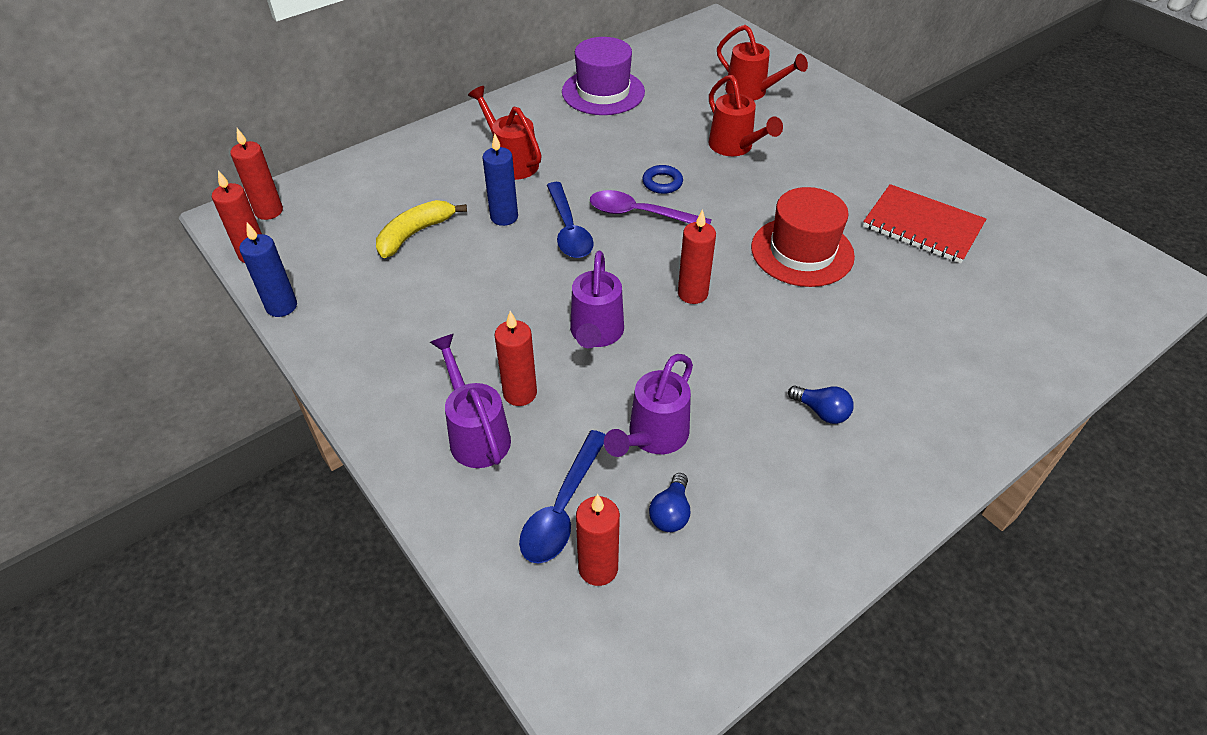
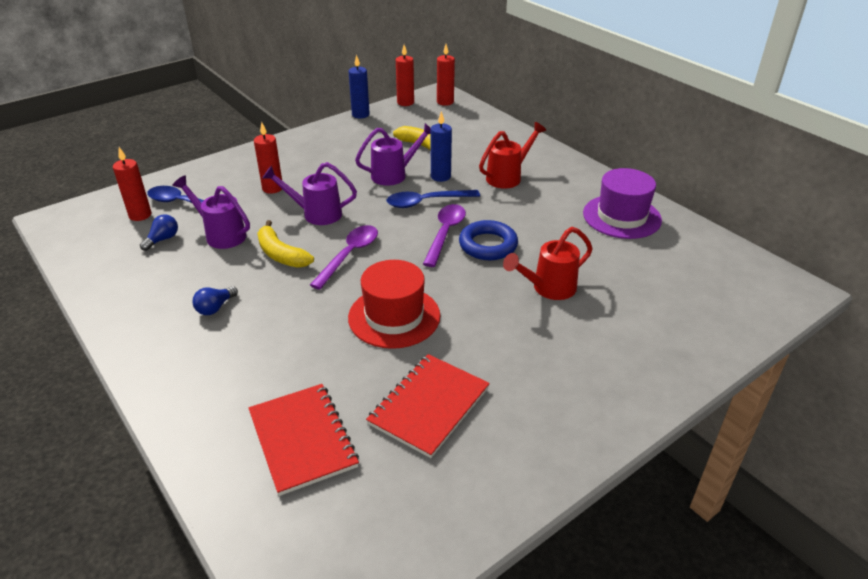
camera: 90 degrees right, 10 degrees down
(476, 434) = (246, 176): purple watering can -> purple watering can (394, 175)
(662, 183) = (488, 245): blue ring -> blue ring, size x1.67
(671, 513) = (163, 239): blue light bulb -> blue light bulb turned 105 degrees clockwise
(692, 294) = (349, 255): red candle -> purple spoon
(697, 360) = (281, 254): none -> yellow banana
(751, 92) = (654, 307): red watering can -> none
(996, 306) = (302, 439): none -> red notebook

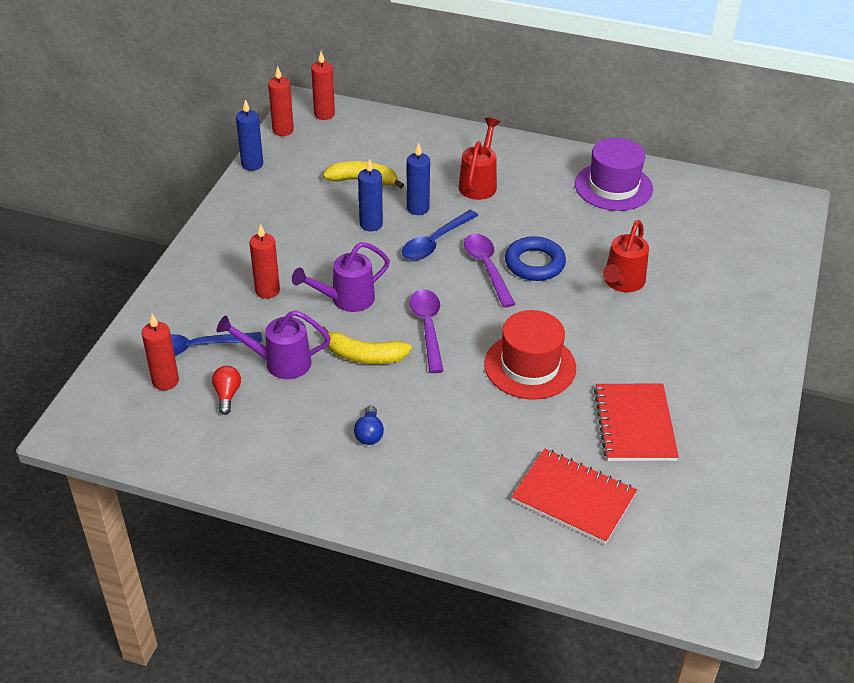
camera: 35 degrees left, 5 degrees up
(163, 239) = (227, 395): blue light bulb -> red light bulb
(394, 175) = (371, 224): purple watering can -> blue candle

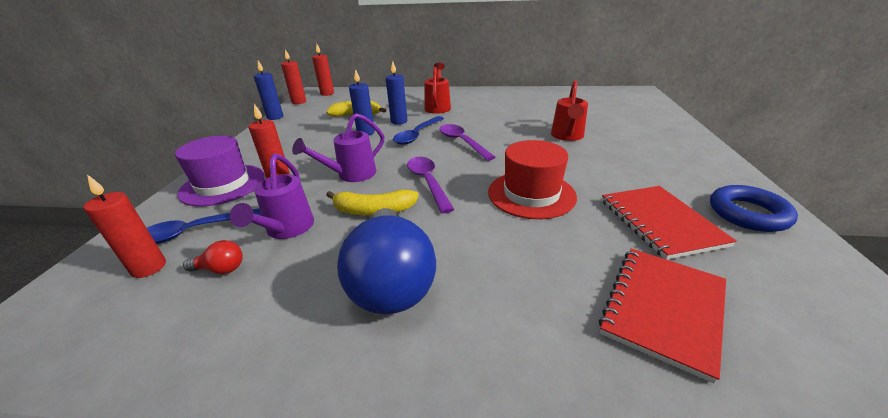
camera: 10 degrees left, 10 degrees down
(227, 395) = (221, 269): red light bulb -> red light bulb turned 105 degrees clockwise
(280, 363) = (287, 229): purple watering can -> purple watering can turned 75 degrees counterclockwise
(369, 434) = (391, 281): blue light bulb -> blue light bulb, size x2.47
(534, 263) = (496, 135): blue ring -> blue ring (748, 213)
(573, 498) = (663, 309): red notebook -> red notebook turned 75 degrees counterclockwise
(613, 186) = (526, 98): purple hat -> purple hat (223, 184)

